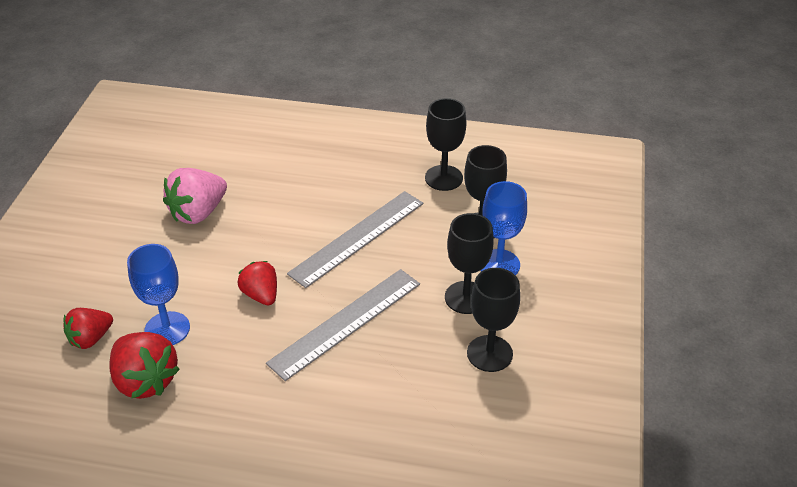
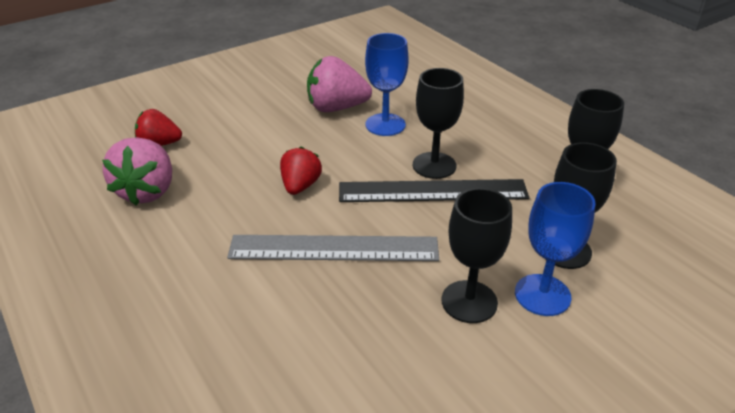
camera: 45 degrees right, 5 degrees down
(145, 380) = (147, 191): red strawberry -> pink strawberry
(167, 329) = (208, 168): blue goblet -> blue goblet (385, 125)
(358, 238) = (432, 191): grey ruler -> black ruler
(489, 353) = (426, 369): black goblet -> black goblet (434, 165)

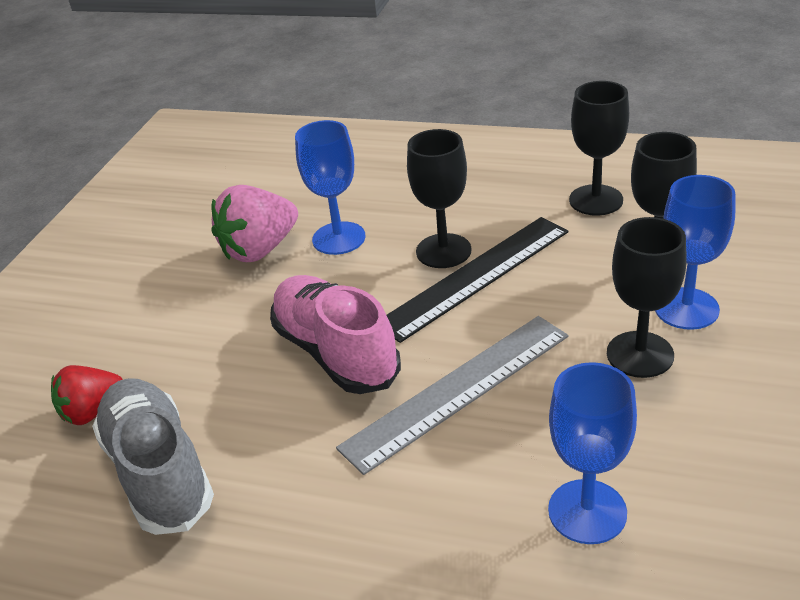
camera: 35 degrees left, 0 degrees up
(147, 191) = (159, 471): pink strawberry -> grey shoe
(300, 186) = (336, 352): red strawberry -> pink shoe
(309, 366) = (587, 511): none -> blue goblet

